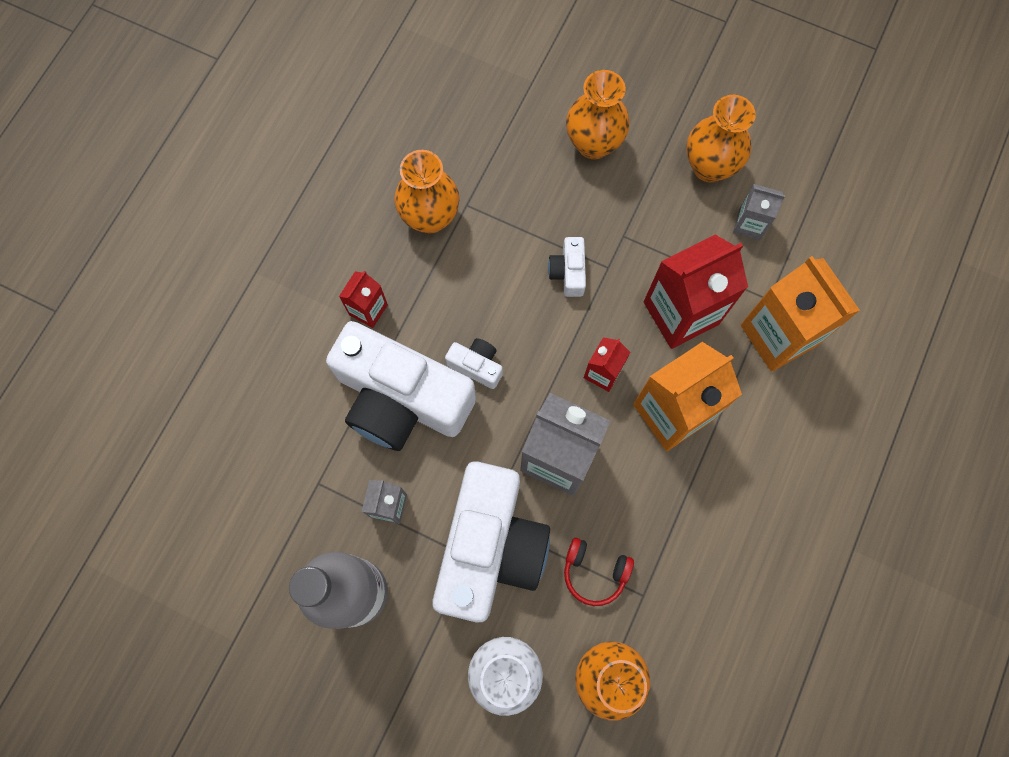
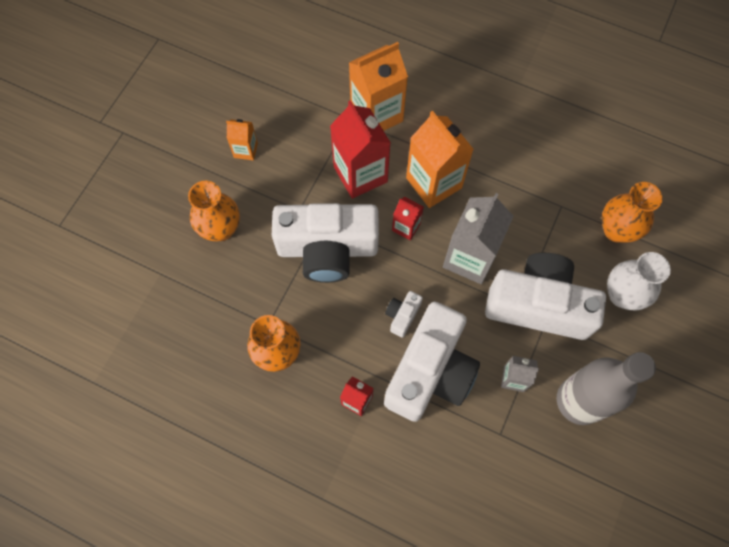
camera: 90 degrees left, 5 degrees down
(568, 272) = (327, 249): white camera -> white camera, size x2.45
(594, 572) = (549, 236): red headphones -> none
(709, 167) = (245, 150): orange vase -> orange carton
(749, 224) = (293, 127): grey carton -> none

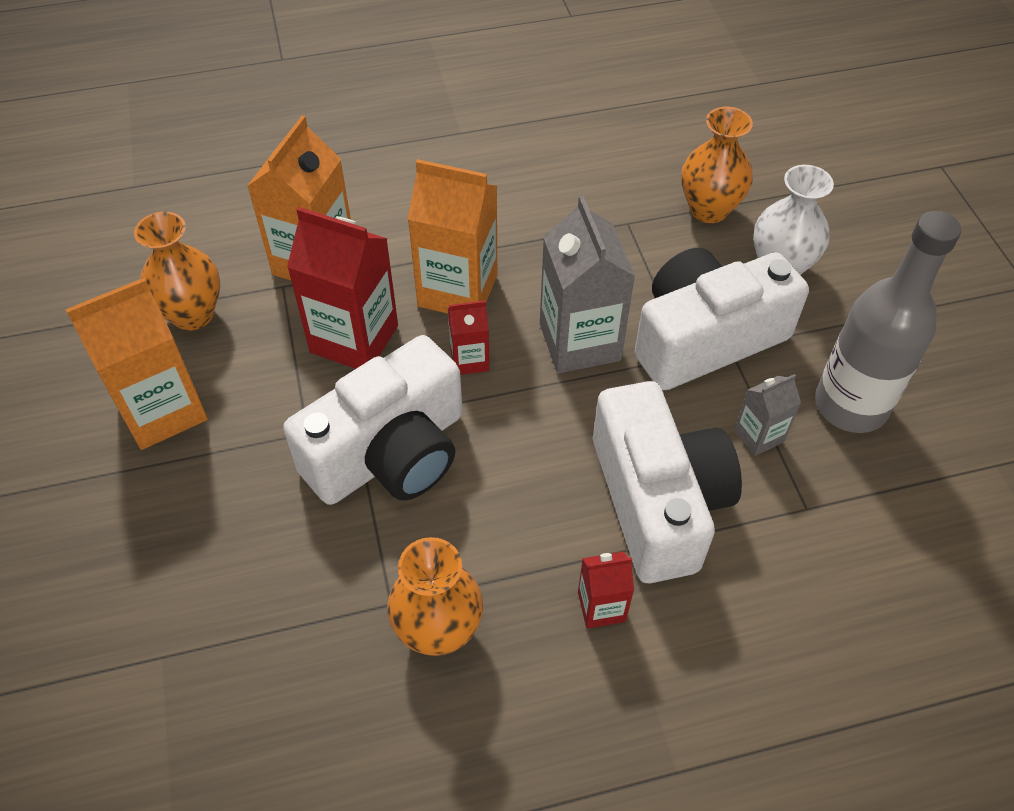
camera: 40 degrees left, 15 degrees down
(221, 229) = (210, 531): orange vase -> orange vase (193, 314)
(245, 150) = (162, 410): orange carton -> orange carton, size x1.96
(402, 315) = (561, 462): white camera -> none

